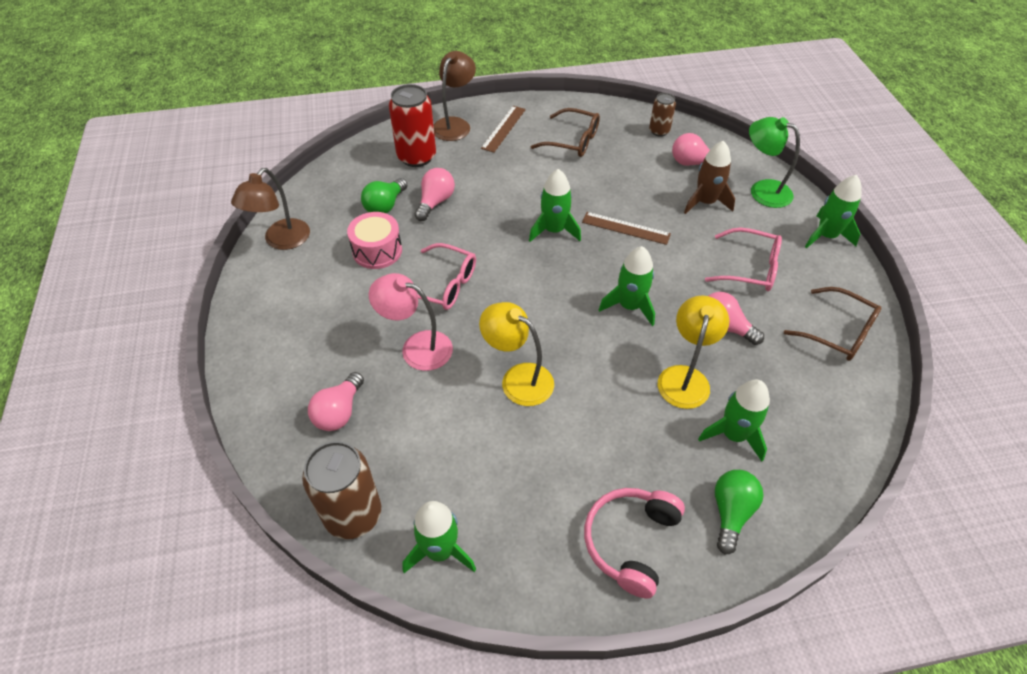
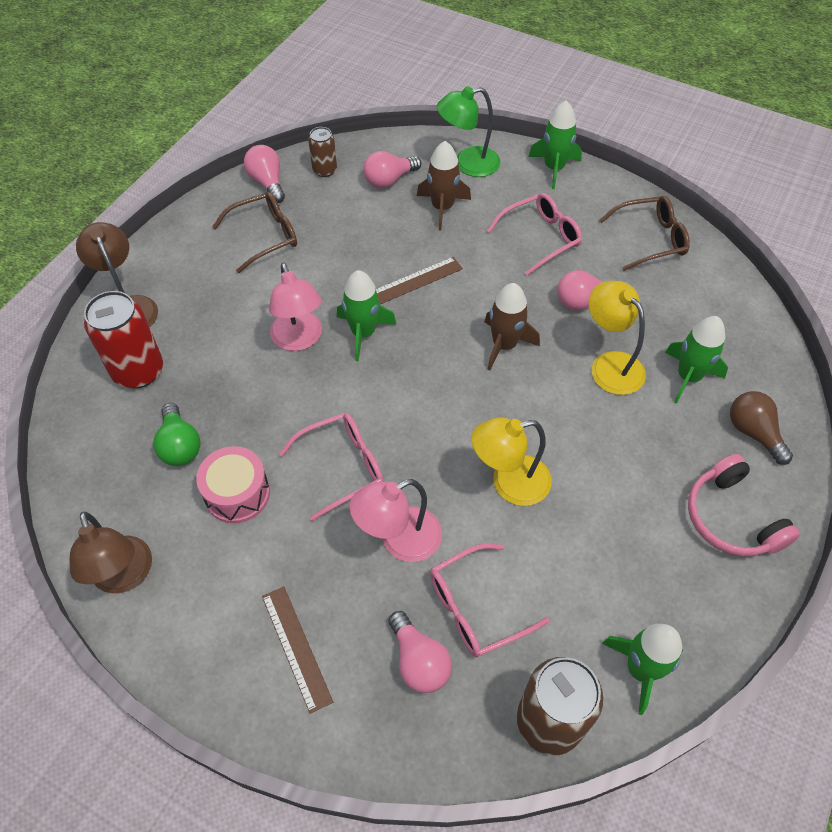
camera: 50 degrees left, 5 degrees up
(404, 419) = (476, 607): none -> pink glasses
(435, 202) = (223, 399): pink light bulb -> pink light bulb (267, 182)
(503, 128) = (184, 273): brown ruler -> brown ruler (296, 647)
(514, 205) = (299, 340): none -> pink lamp
(629, 306) = (504, 345): green rocket -> brown rocket
(731, 512) = (753, 433): green light bulb -> brown light bulb

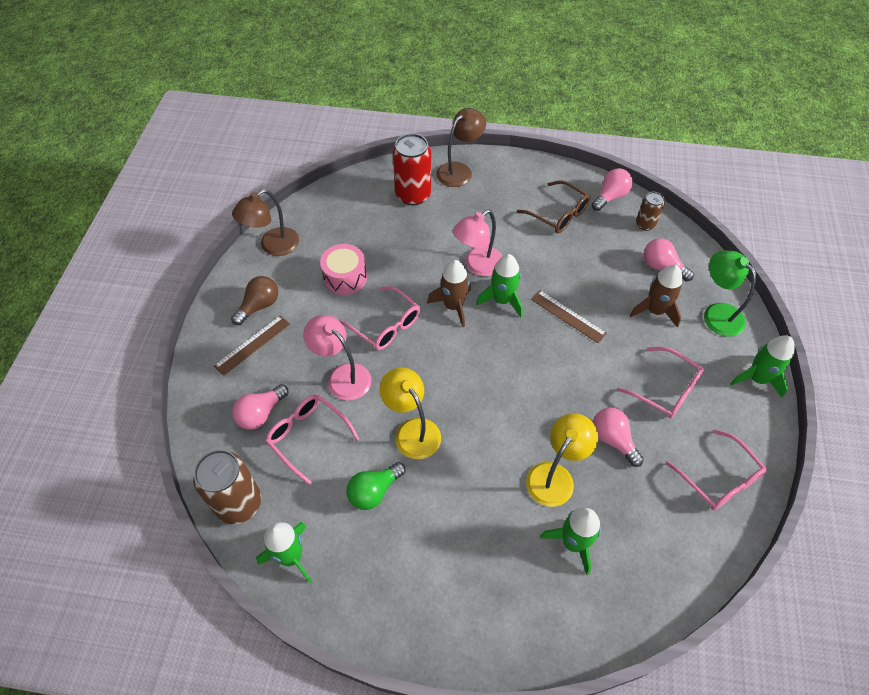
camera: 70 degrees right, 0 degrees up
(180, 445) = (368, 236): green light bulb -> green light bulb (374, 491)
(504, 345) = (537, 393): brown rocket -> brown rocket (453, 306)
(650, 239) = (719, 478): brown glasses -> pink glasses
(731, 518) = (442, 604): pink headphones -> none
(753, 433) = (537, 610): brown light bulb -> brown light bulb (259, 306)

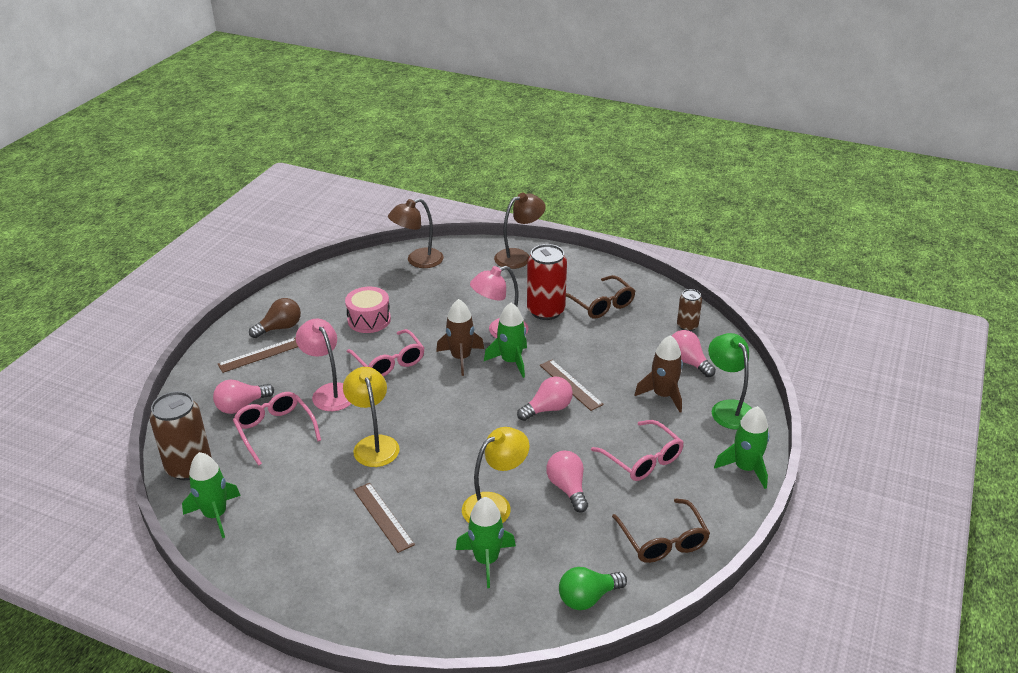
camera: 15 degrees right, 20 degrees down
(273, 246) = (314, 287): brown lamp -> brown lamp (418, 261)
(374, 491) = (315, 482): green light bulb -> green light bulb (588, 598)
(413, 195) = (464, 268): red can -> red can (546, 311)
(456, 516) = (383, 517): none -> brown ruler
(610, 196) = (661, 299): pink light bulb -> pink light bulb (548, 409)
(719, 478) = (663, 540): pink glasses -> brown glasses

